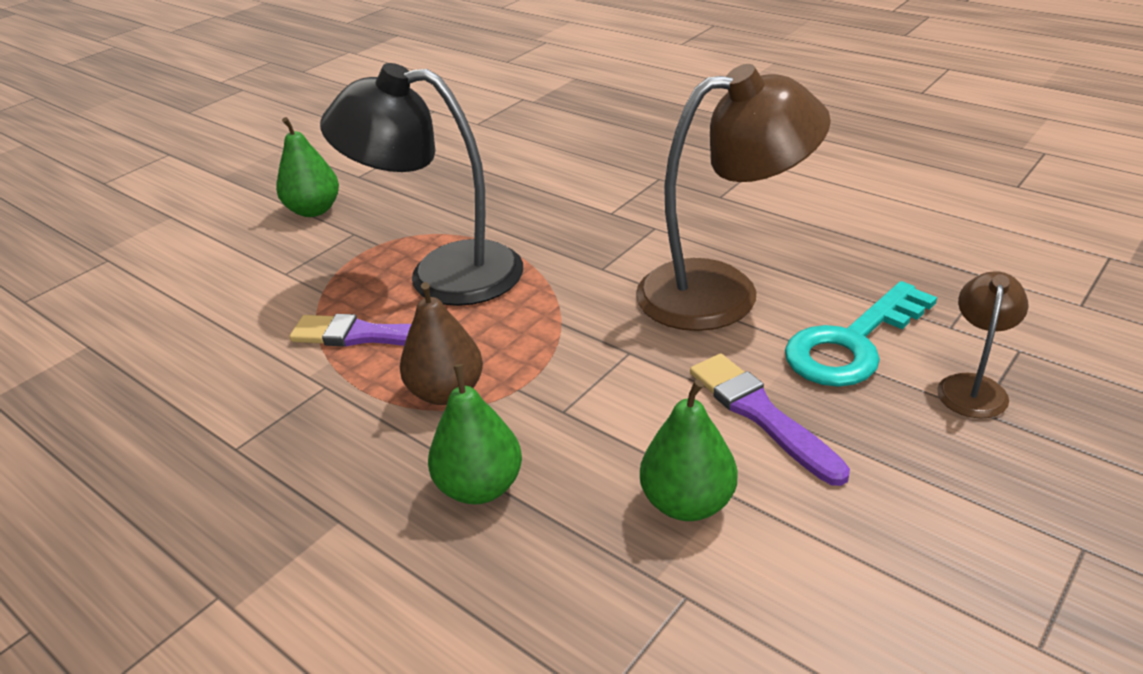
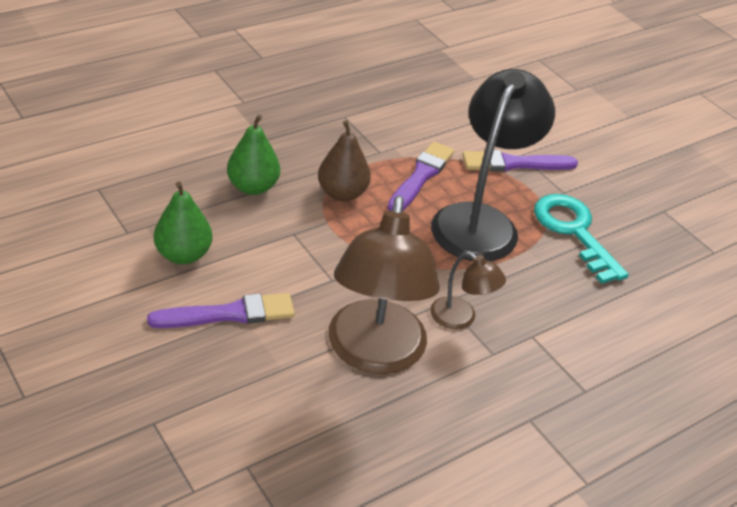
camera: 100 degrees right, 5 degrees up
(309, 273) = (514, 164): none -> purple brush
(314, 210) = (610, 179): green pear -> none
(852, 344) = (265, 395): turquoise key -> turquoise key (574, 232)
(973, 386) = (177, 434): brown lamp -> brown lamp (461, 318)

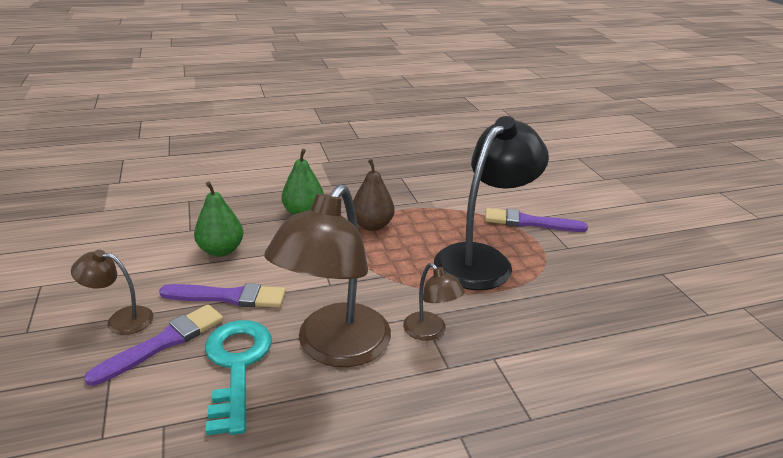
camera: 20 degrees right, 10 degrees down
(124, 362) = (121, 319): none -> brown lamp
(421, 176) = (444, 221): purple brush -> purple brush (163, 343)
(574, 232) = (567, 278): turquoise key -> turquoise key (236, 365)

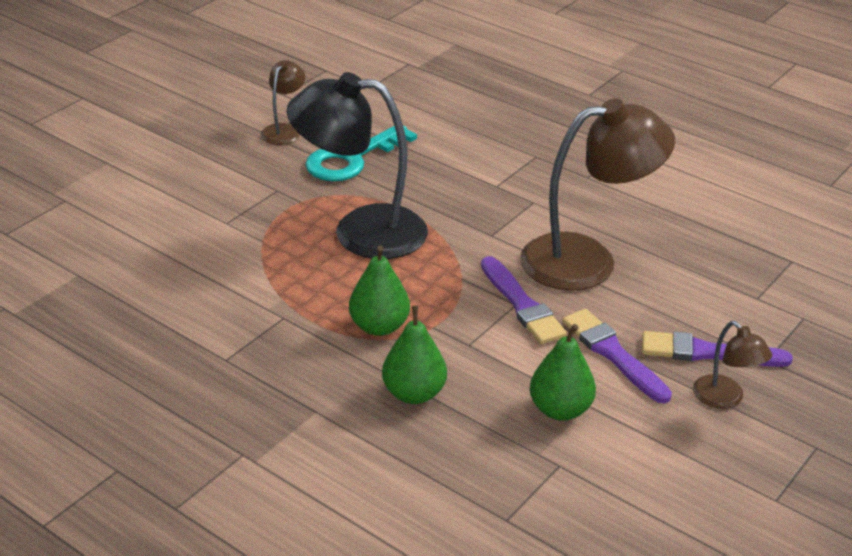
camera: 125 degrees left, 5 degrees up
(236, 365) = (670, 298): turquoise key -> turquoise key (352, 159)
(372, 225) = (379, 326): brown pear -> green pear
(430, 332) = (506, 223): brown lamp -> brown lamp (284, 130)
(529, 222) = (247, 224): purple brush -> purple brush (522, 304)

